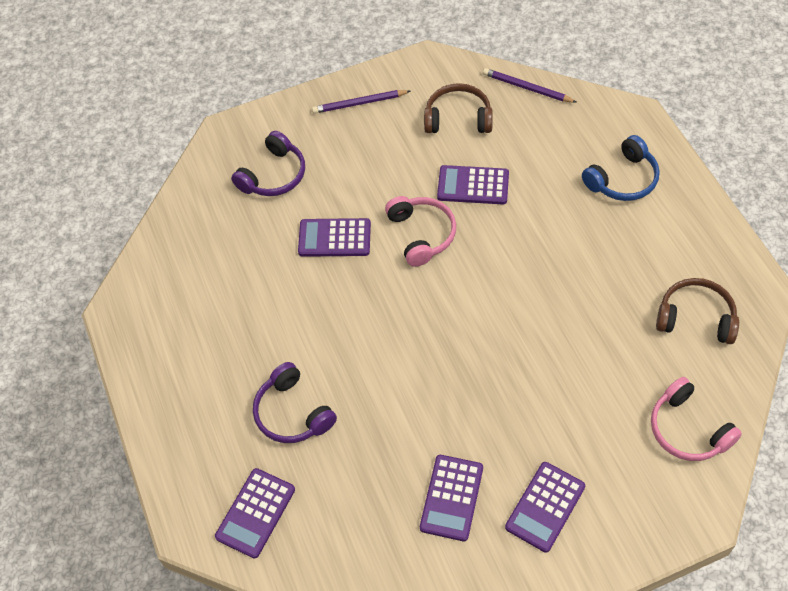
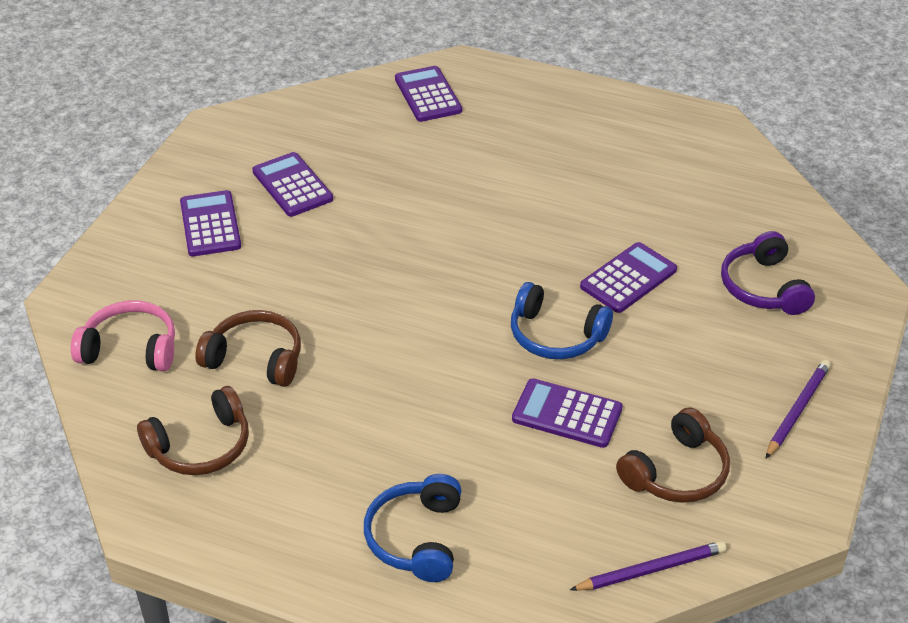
camera: 130 degrees right, 15 degrees down
(292, 413) = (482, 154): purple headphones -> none
(421, 234) = (555, 335): pink headphones -> blue headphones
(473, 185) = (567, 414): purple calculator -> purple calculator turned 120 degrees counterclockwise
(612, 356) = (255, 359): none -> brown headphones

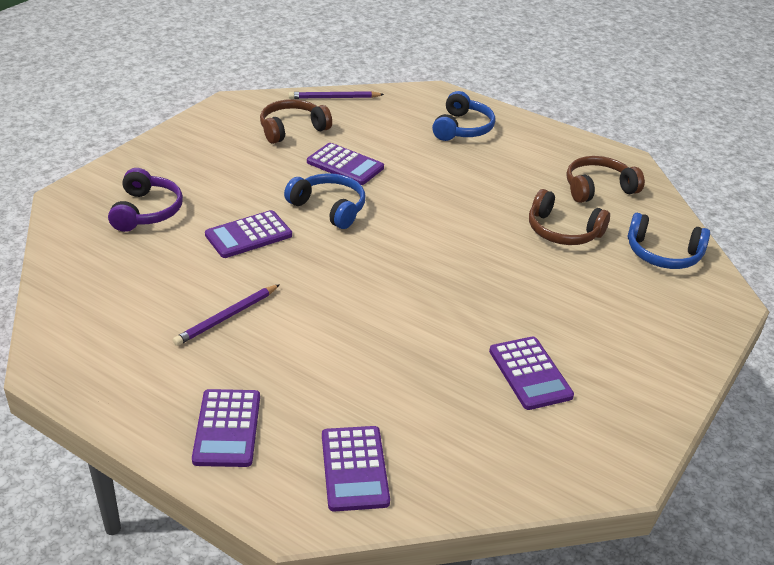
camera: 170 degrees left, 5 degrees down
(130, 349) = (663, 254): pink headphones -> blue headphones
(210, 224) = (612, 346): purple calculator -> purple calculator (227, 428)
(797, 410) = (192, 143): purple pencil -> purple pencil (227, 317)

